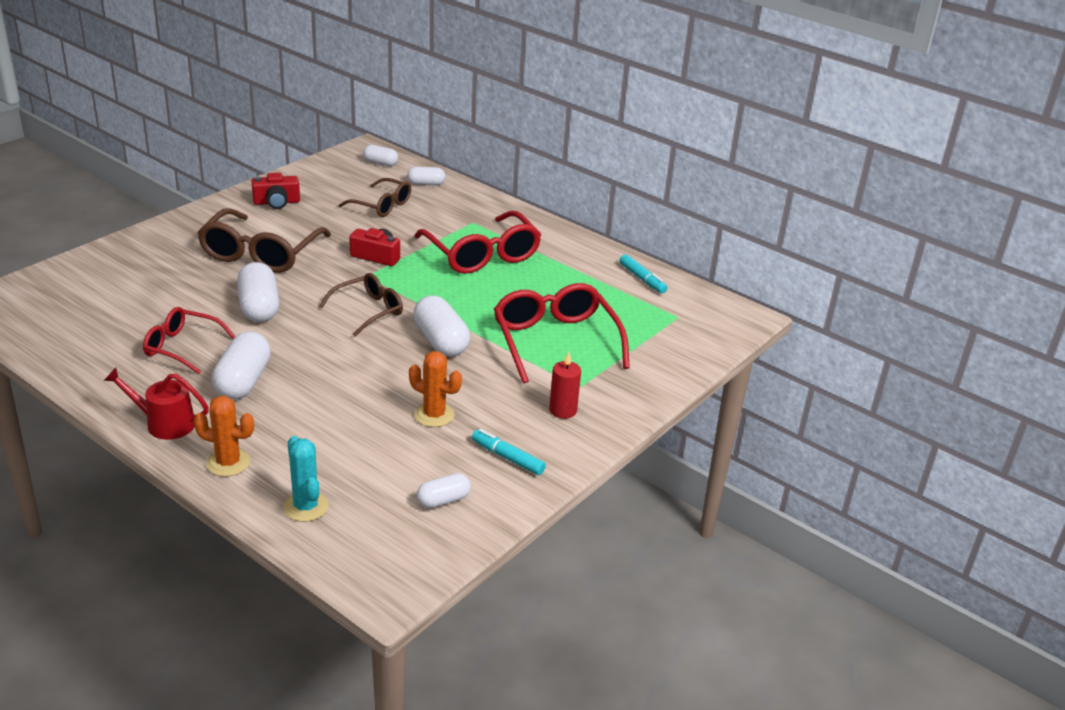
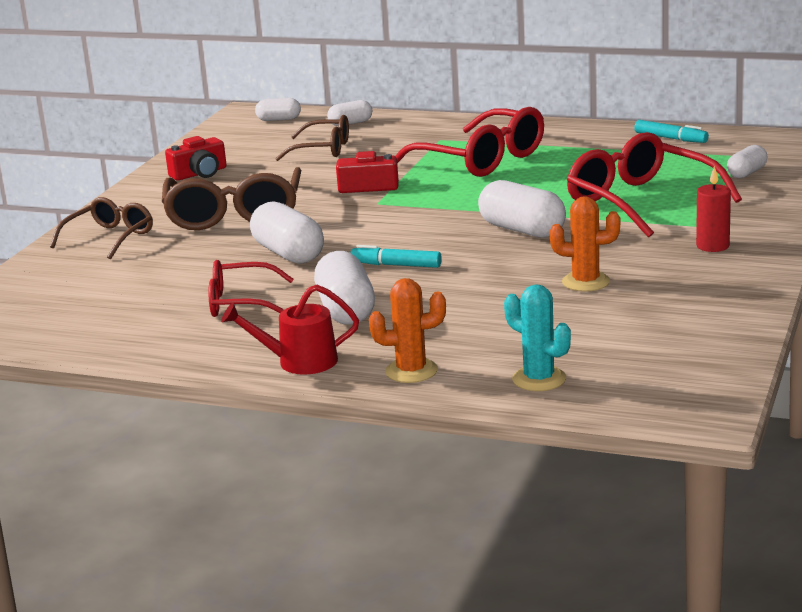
camera: 15 degrees left, 10 degrees down
(368, 311) = (413, 227): brown glasses -> brown glasses (109, 238)
(443, 500) = (676, 337): white capsule -> white capsule (746, 173)
(508, 458) = (701, 291): turquoise marker -> turquoise marker (396, 265)

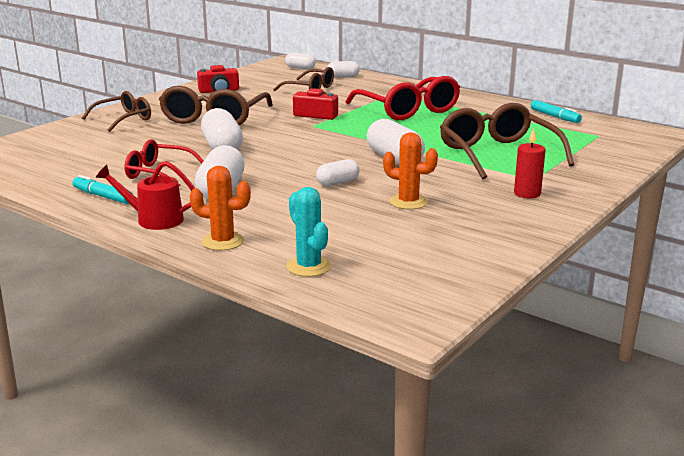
camera: 15 degrees right, 0 degrees up
(396, 265) = (285, 167): turquoise marker -> turquoise marker (103, 196)
(642, 202) = (498, 154): red glasses -> brown glasses
(746, 173) = (594, 148): white capsule -> white capsule (337, 182)

